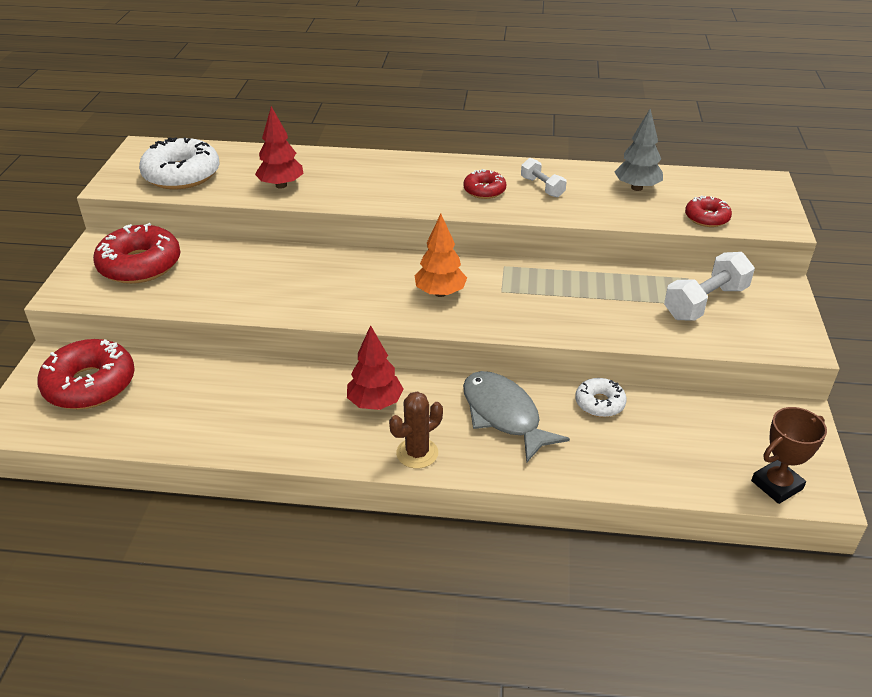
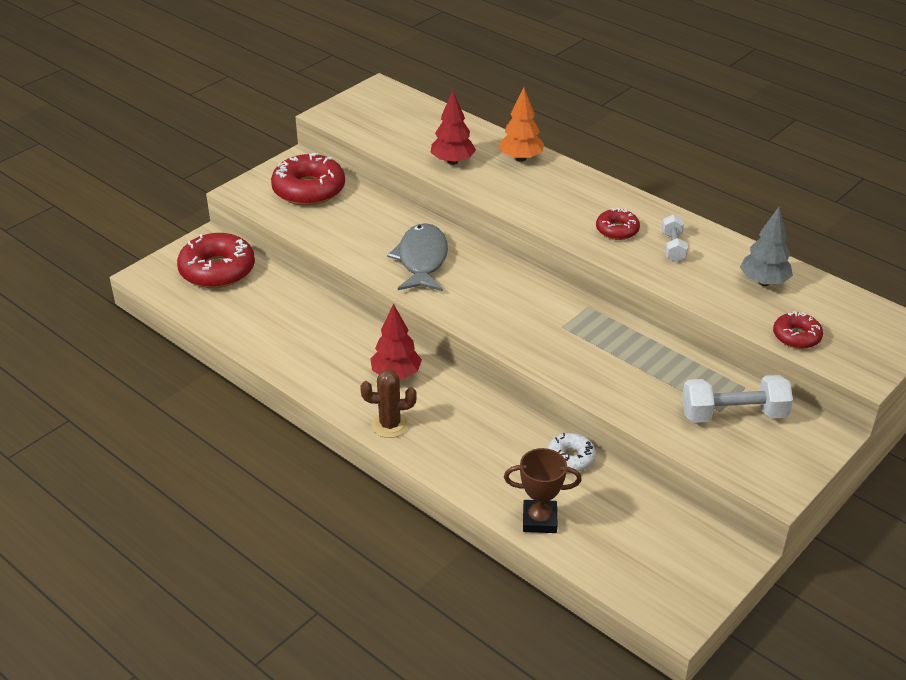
camera: 35 degrees right, 0 degrees up
(182, 175) = (386, 124): white donut -> none
(440, 293) = (510, 306): orange tree -> orange tree (520, 158)
(504, 415) = (483, 430): grey fish -> grey fish (422, 260)
(776, 485) = (646, 591): brown trophy -> brown trophy (539, 520)

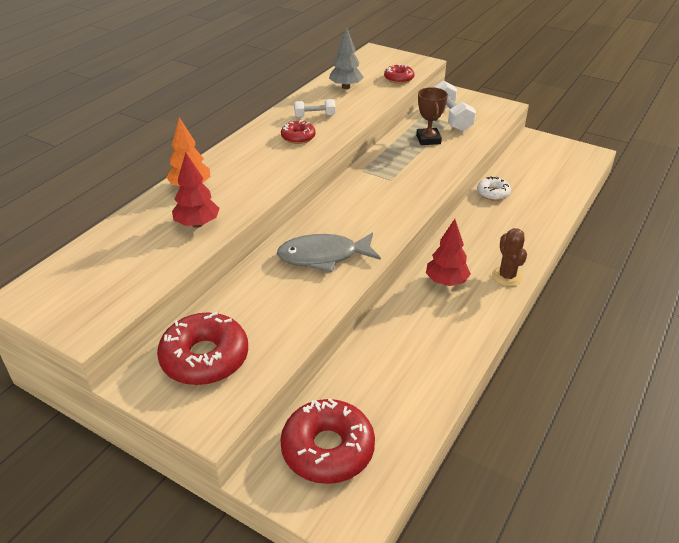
camera: 100 degrees left, 0 degrees up
(539, 520) = (555, 201): brown trophy -> brown trophy (428, 139)

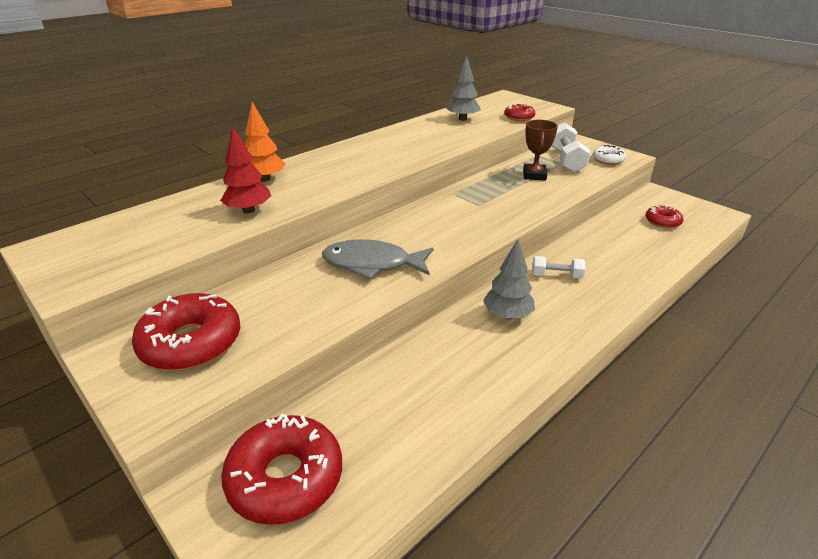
camera: 15 degrees right, 5 degrees down
(298, 137) = (393, 152): red donut -> red donut (662, 222)
(314, 116) = (419, 137): white dumbbell -> white dumbbell (556, 276)
(446, 282) = (507, 315): red tree -> grey tree
(493, 193) = (593, 237): white donut -> white donut (608, 160)
(507, 276) = (581, 321): brown cactus -> none

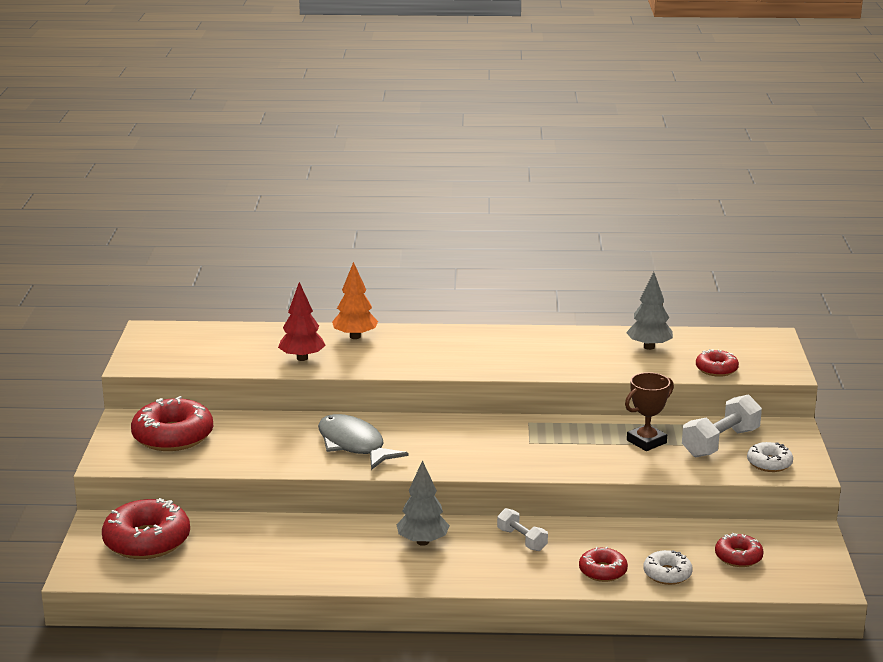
camera: 45 degrees right, 10 degrees down
(633, 269) = (602, 571): none -> red donut
(660, 250) = (667, 574): none -> white donut

